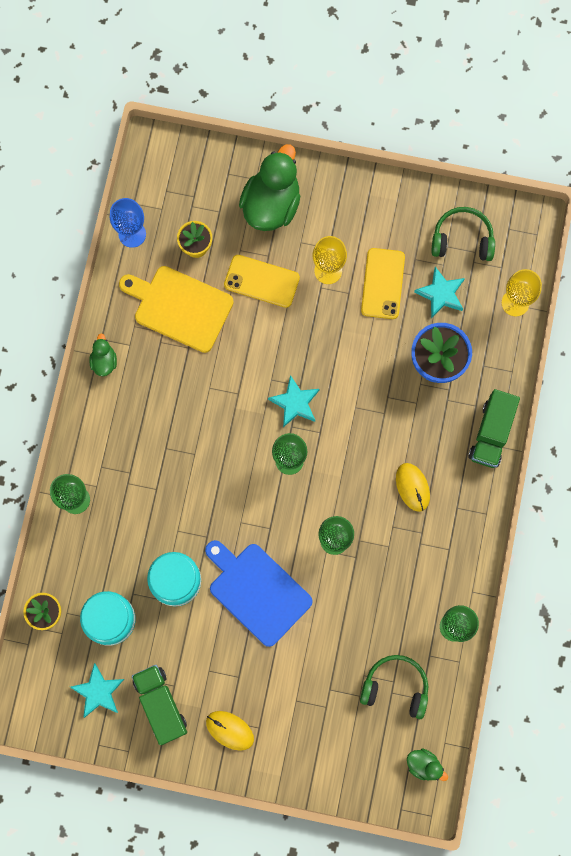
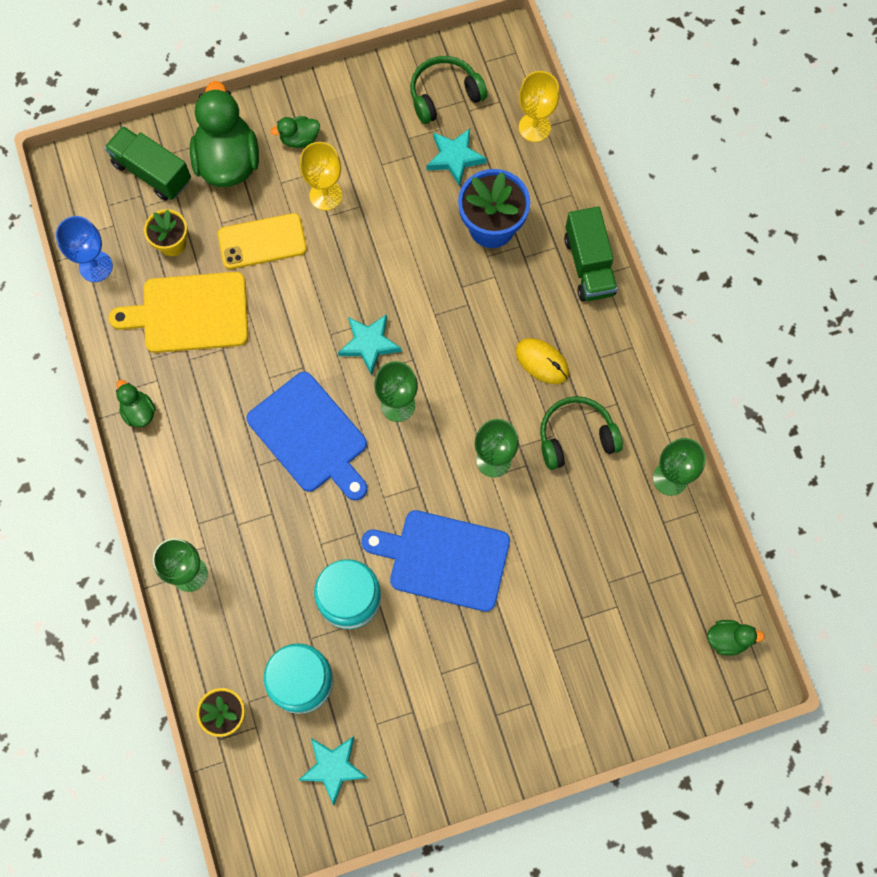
camera: 30 degrees left, 5 degrees down
(160, 704) = (410, 741): green truck -> green truck (152, 172)
(214, 448) = (310, 436): none -> blue cutting board
(230, 730) = (501, 724): yellow mouse -> none
(333, 215) = (299, 139): none -> green duck
(382, 283) = (389, 178): yellow phone -> none
(395, 687) = (649, 575): green headphones -> green headphones (576, 437)

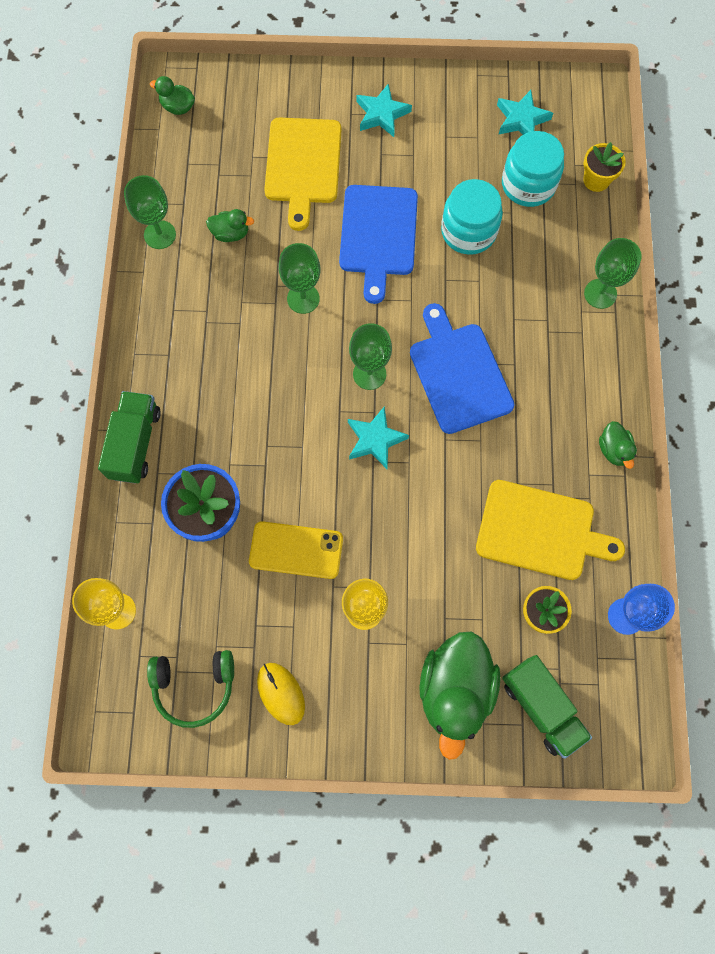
camera: 160 degrees left, 0 degrees up
(262, 241) = (446, 583): yellow phone -> yellow phone (296, 550)
(299, 139) = (370, 689): green duck -> green duck (231, 233)
(444, 559) = (378, 235): blue cutting board -> blue cutting board turned 60 degrees clockwise
(455, 158) = (214, 606): turquoise star -> turquoise star (381, 114)
(542, 362) = (222, 368): yellow mouse -> yellow mouse (281, 693)
(557, 615) = (303, 165): none -> yellow cutting board
(576, 437) = (223, 294): green headphones -> none

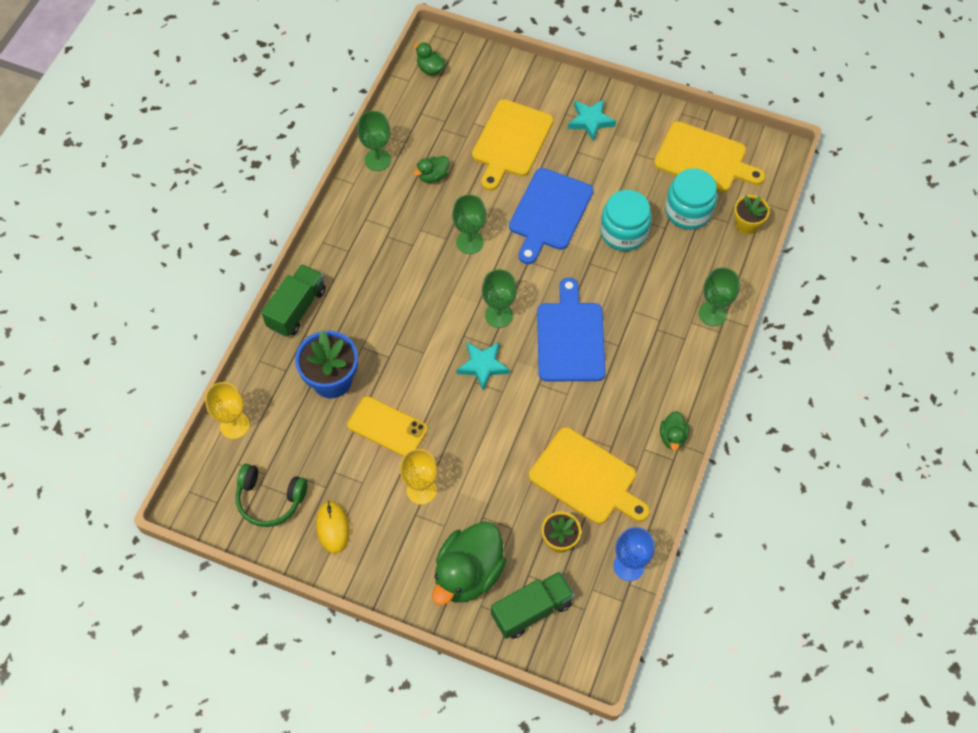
camera: 20 degrees right, 10 degrees down
(231, 233) = (433, 176): green duck -> green duck turned 120 degrees clockwise
(521, 119) = (704, 159): turquoise star -> yellow cutting board
(541, 707) = (531, 609): green truck -> green truck turned 105 degrees counterclockwise

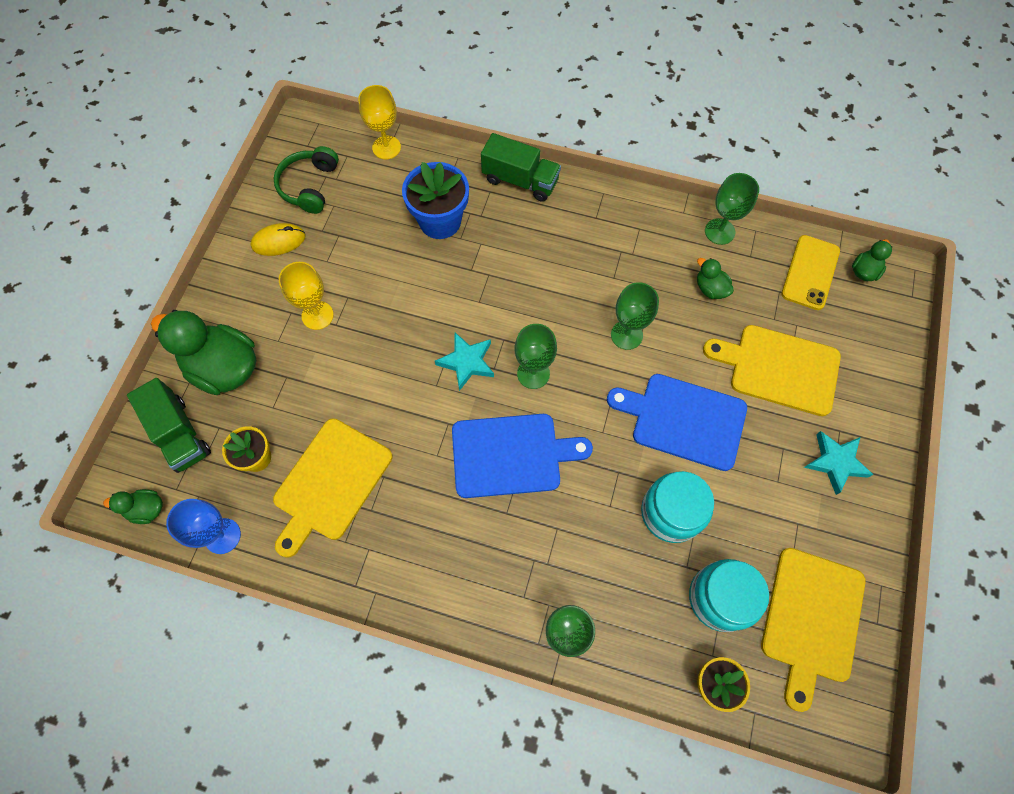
camera: 85 degrees right, 5 degrees up
(387, 427) = (388, 276): yellow phone -> yellow phone (810, 272)
(672, 437) = (385, 584): green duck -> green duck (147, 509)

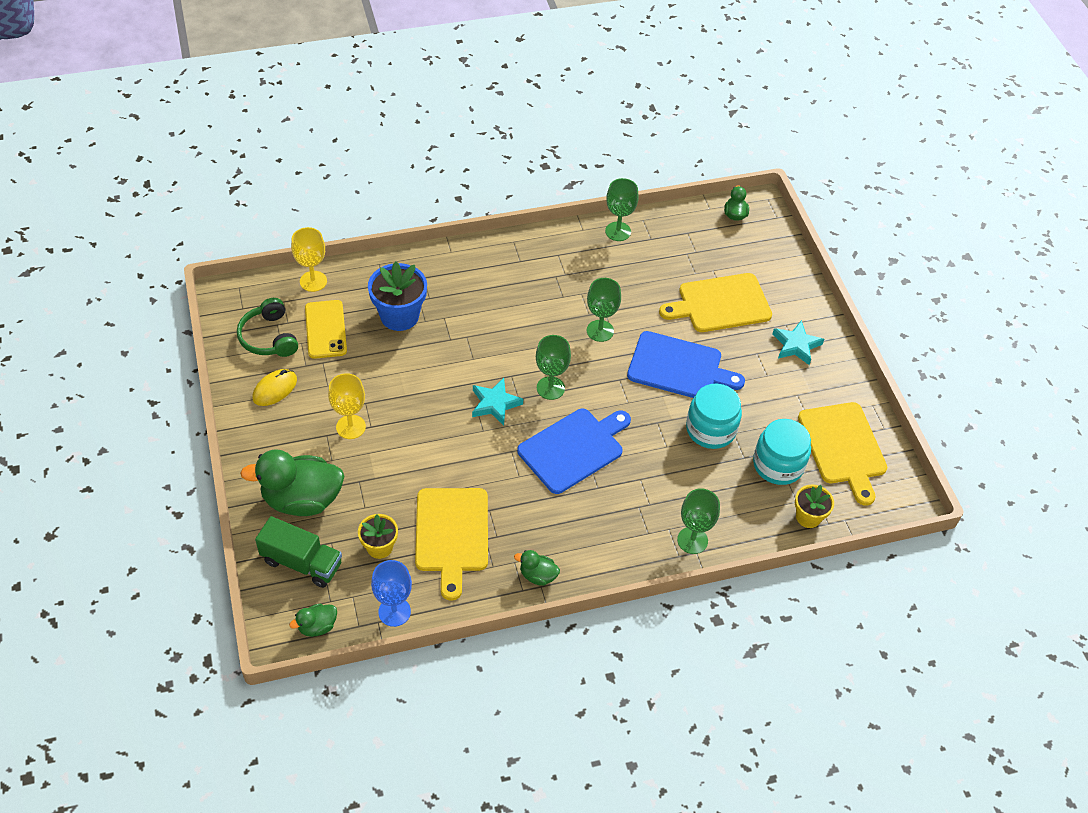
camera: 35 degrees left, 15 degrees down
(520, 180) = (442, 259): green truck -> none
(683, 420) = (679, 367): blue cutting board -> blue cutting board turned 150 degrees counterclockwise
(710, 289) = (638, 273): green duck -> green duck (538, 575)
(810, 272) = (699, 231): yellow phone -> yellow phone (325, 329)

